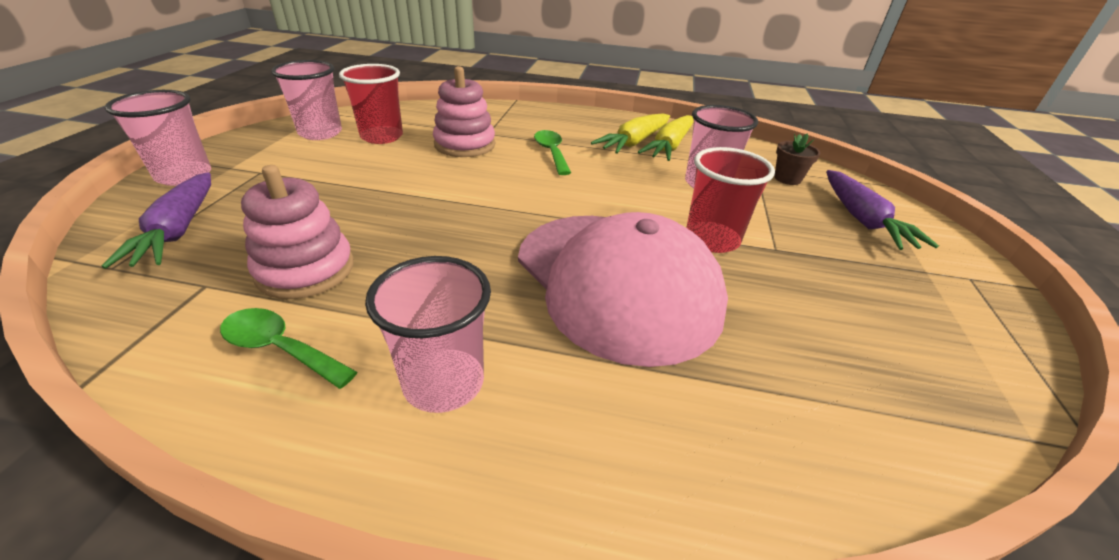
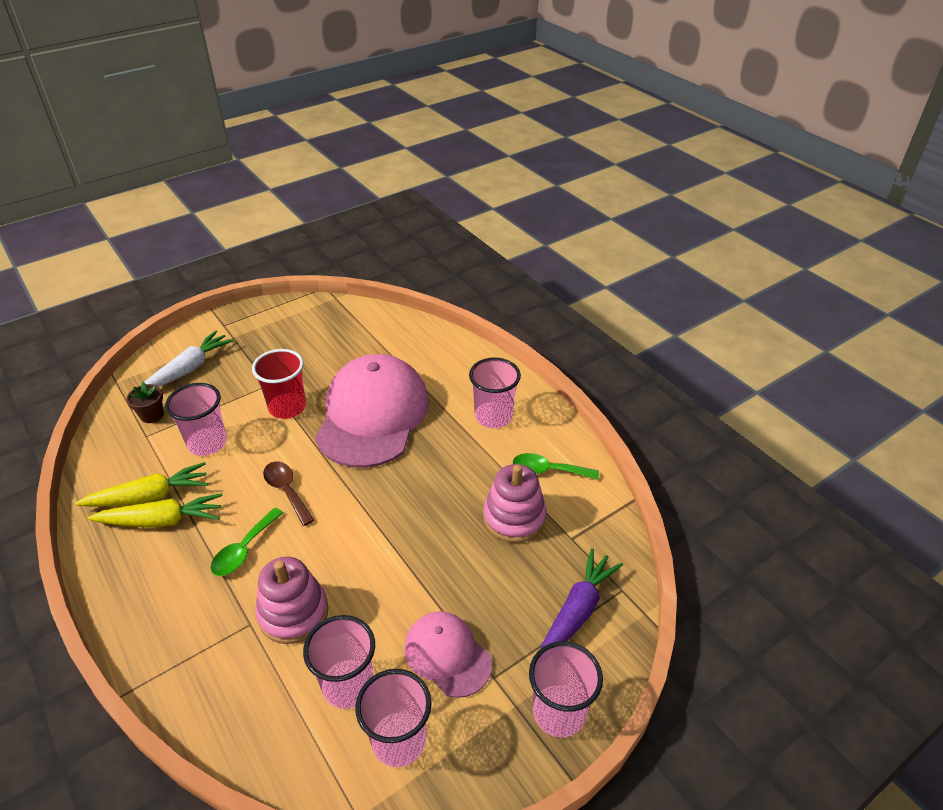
camera: 135 degrees left, 5 degrees up
(280, 348) = (548, 470): green spoon -> green spoon turned 120 degrees clockwise
(313, 167) = (447, 655): none -> pink cap
(382, 137) = (348, 685): red cup -> pink cup
(582, 188) = (286, 491): none -> brown spoon
(862, 219) = (189, 369): purple carrot -> white carrot

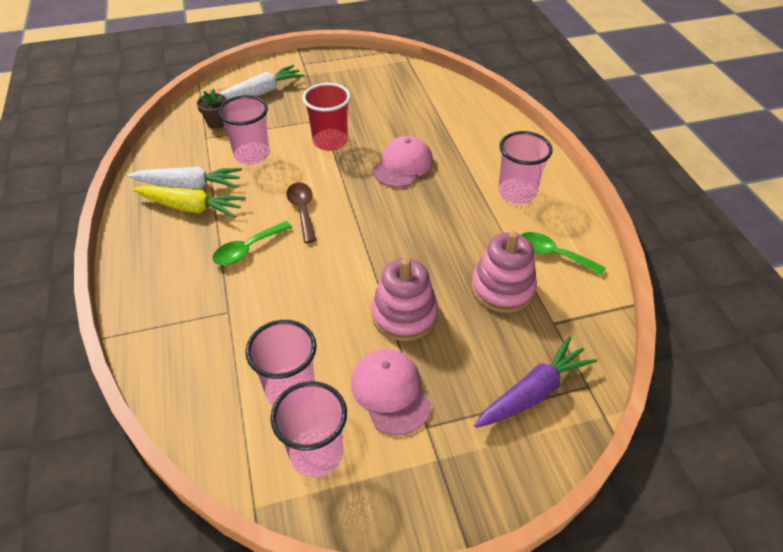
camera: 20 degrees right, 5 degrees up
(149, 496) = (189, 186): yellow carrot -> white carrot
(293, 613) = (268, 313): pink stacking toy -> pink stacking toy (404, 315)
(372, 415) = (403, 165): pink cap -> pink cap, size x0.52
(559, 712) = (479, 480): pink cup -> none

